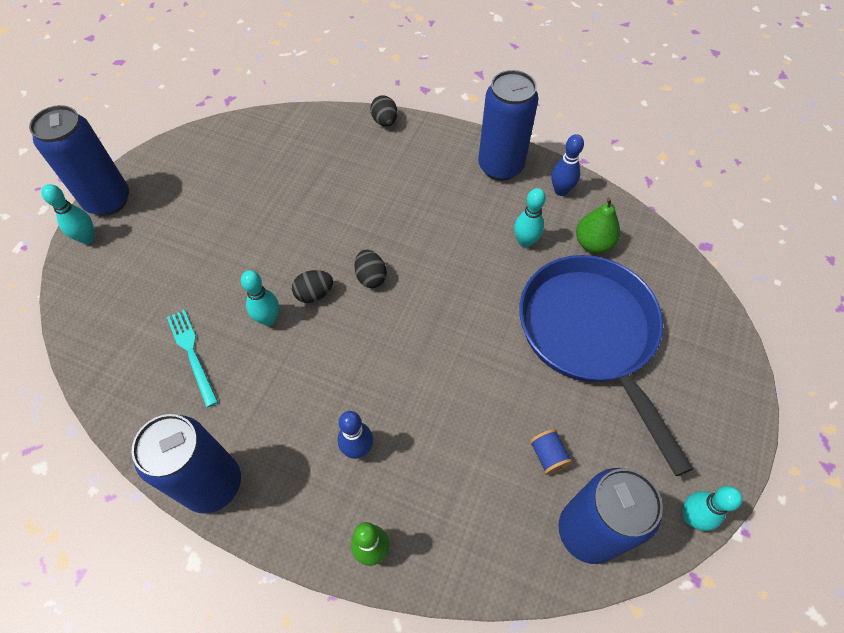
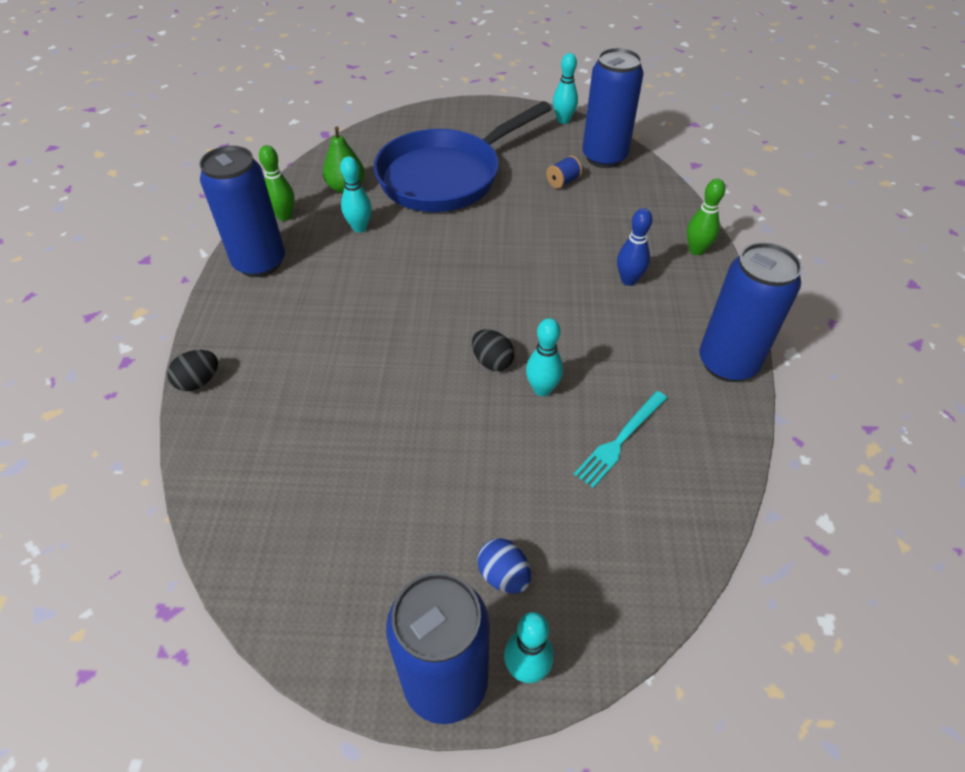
camera: 110 degrees left, 10 degrees down
(144, 244) = (503, 575): none -> blue egg
(371, 277) = (449, 323): black egg -> none
(561, 190) = (284, 216): blue bowling pin -> green bowling pin

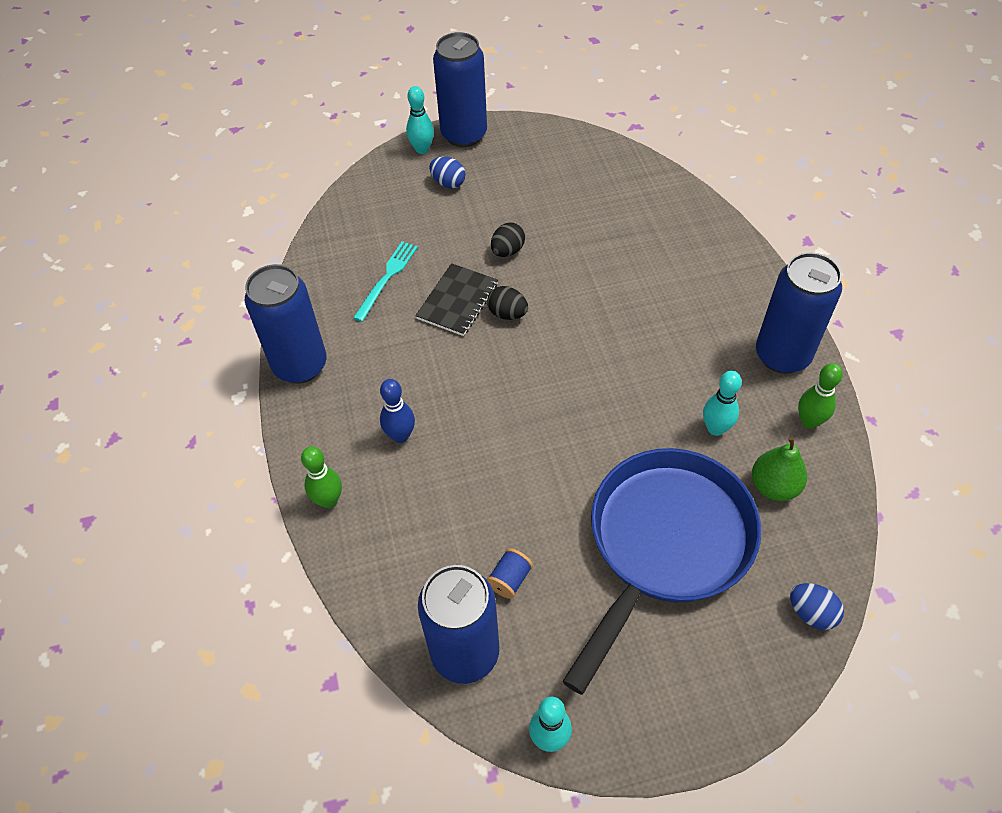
camera: 165 degrees right, 5 degrees up
(198, 381) = (733, 238): black egg -> black egg (507, 251)
(377, 133) = (811, 613): none -> blue egg
(542, 389) = (457, 301): turquoise bowling pin -> black notebook

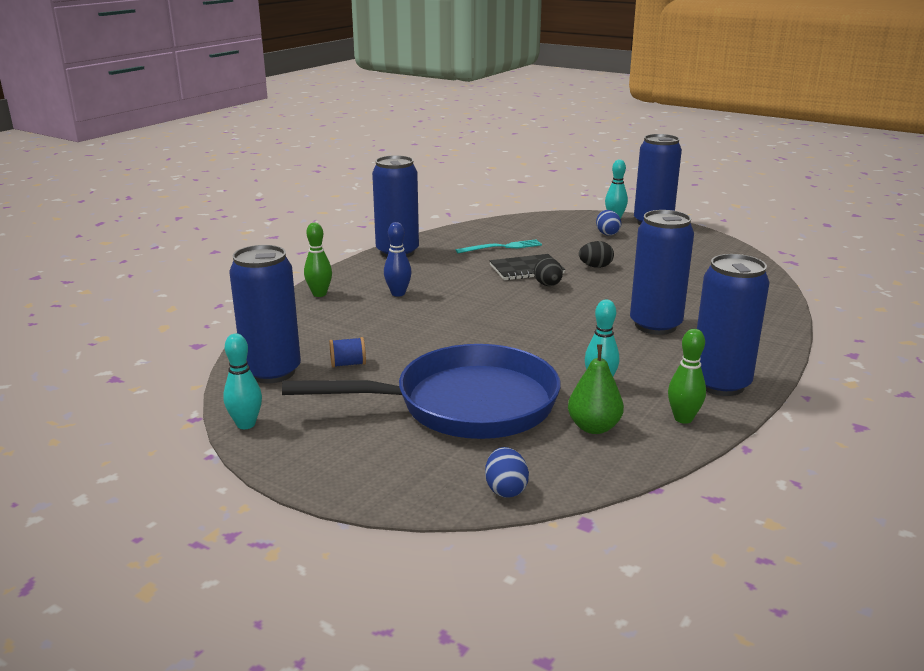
camera: 45 degrees right, 30 degrees down
(656, 310) = (655, 325): none -> blue can

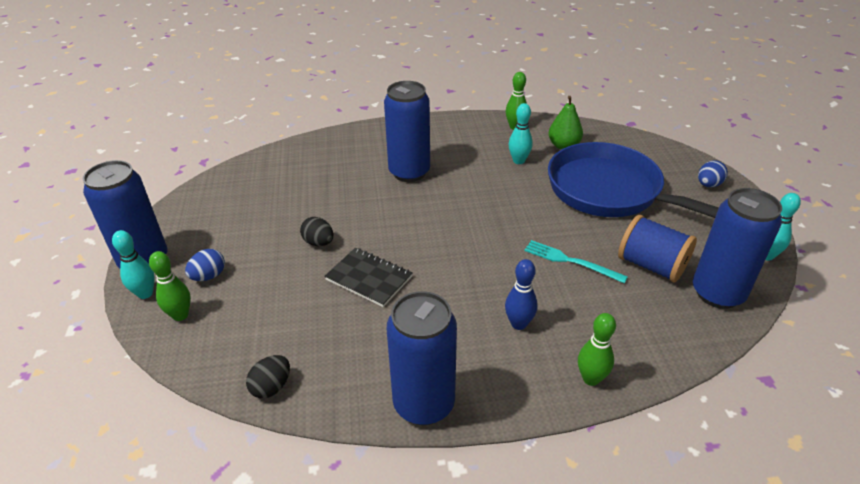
camera: 130 degrees left, 15 degrees up
(348, 364) = (651, 265): blue spool -> blue spool, size x1.97
(502, 247) = (322, 328): turquoise fork -> turquoise fork (570, 261)
(505, 489) = (649, 146): blue egg -> blue egg (708, 185)
(548, 285) = (392, 248): black egg -> black egg (271, 387)
(578, 222) = (180, 315): none -> green bowling pin
(720, 384) = (461, 128): blue can -> none

